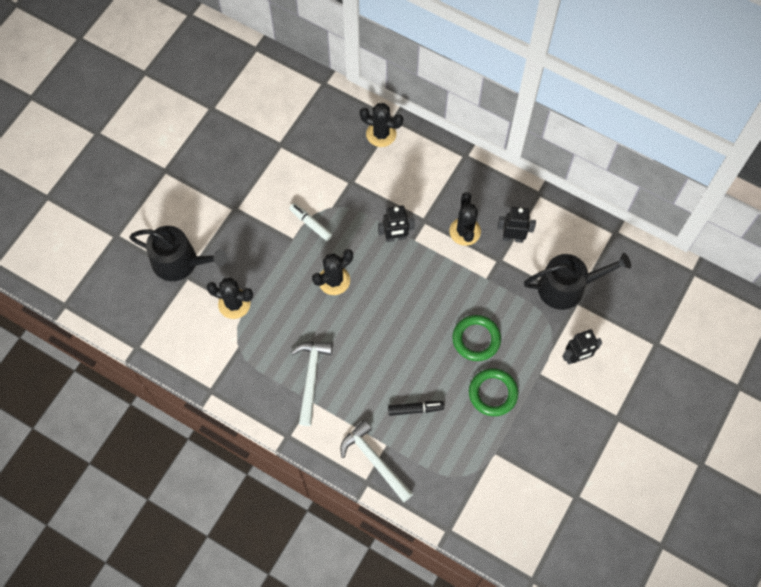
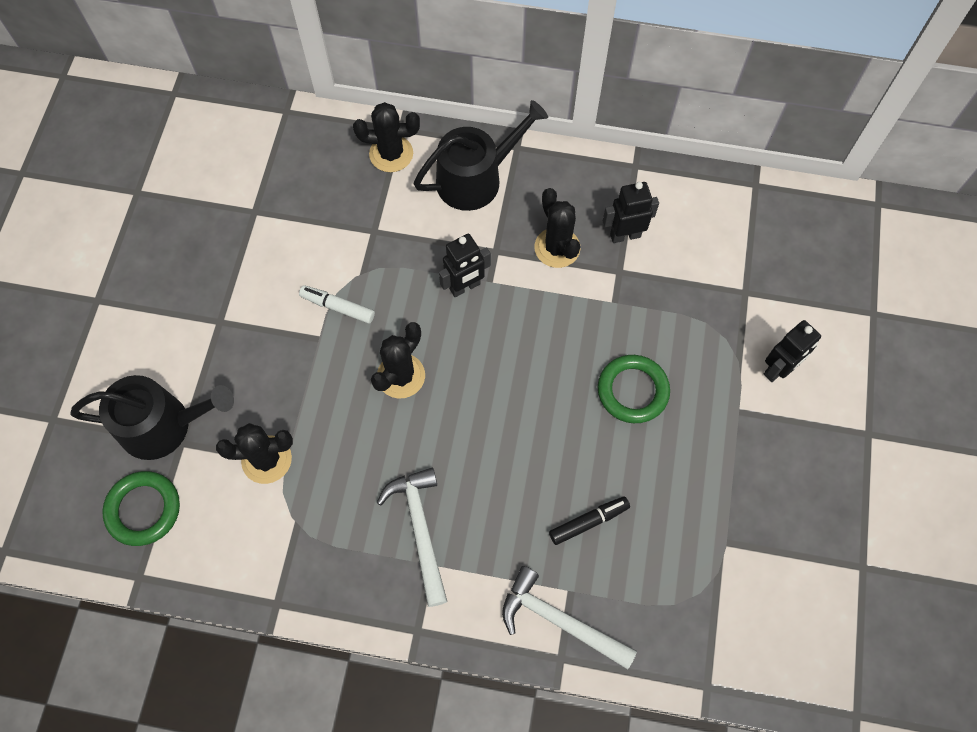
camera: 20 degrees left, 0 degrees up
(493, 393) = (687, 459): green ring -> green ring (143, 509)
(567, 287) = (725, 277): black watering can -> black watering can (476, 178)

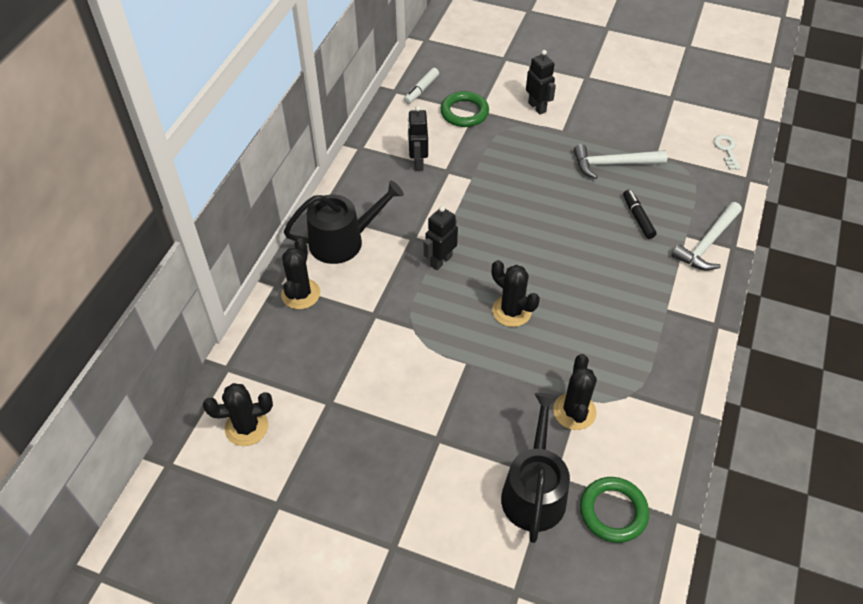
camera: 80 degrees left, 15 degrees down
(338, 307) = (441, 347): white marker -> white marker (421, 90)
(420, 529) = (639, 313): white hammer -> white hammer (613, 164)
(465, 287) = (440, 261): black robot -> black robot turned 120 degrees counterclockwise
(476, 178) = (343, 241): black watering can -> black watering can turned 90 degrees clockwise
(557, 248) = (419, 201): black cactus -> black cactus (246, 427)
(632, 391) = (543, 179): green ring -> green ring (464, 112)
(763, 654) = (726, 150): none -> white key

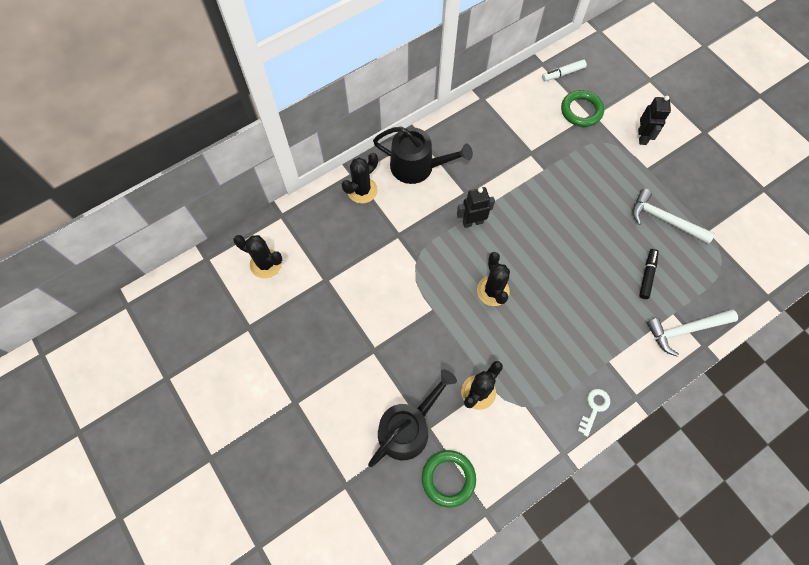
camera: 35 degrees right, 15 degrees up
(418, 163) = (514, 134): black robot -> none
(726, 150) = (771, 262): white key -> white key (594, 408)

